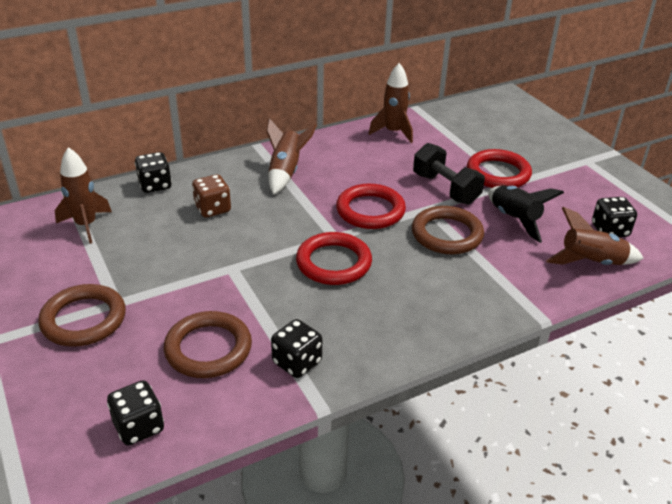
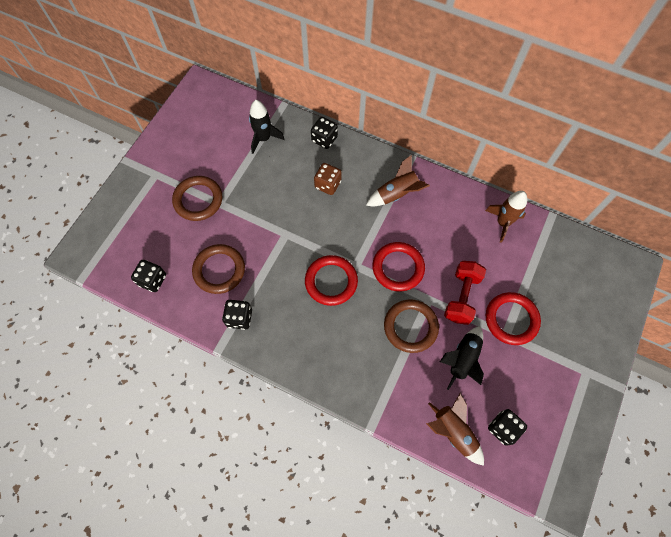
camera: 55 degrees right, 30 degrees up
(86, 225) = (264, 138): brown rocket -> black rocket
(445, 189) = (461, 297): black dumbbell -> red dumbbell

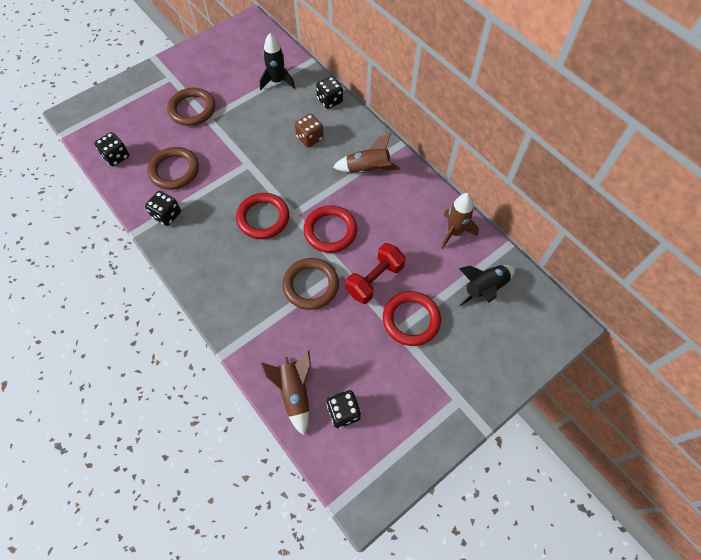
camera: 25 degrees right, 5 degrees down
(462, 359) = (342, 334): black rocket -> black rocket (484, 289)

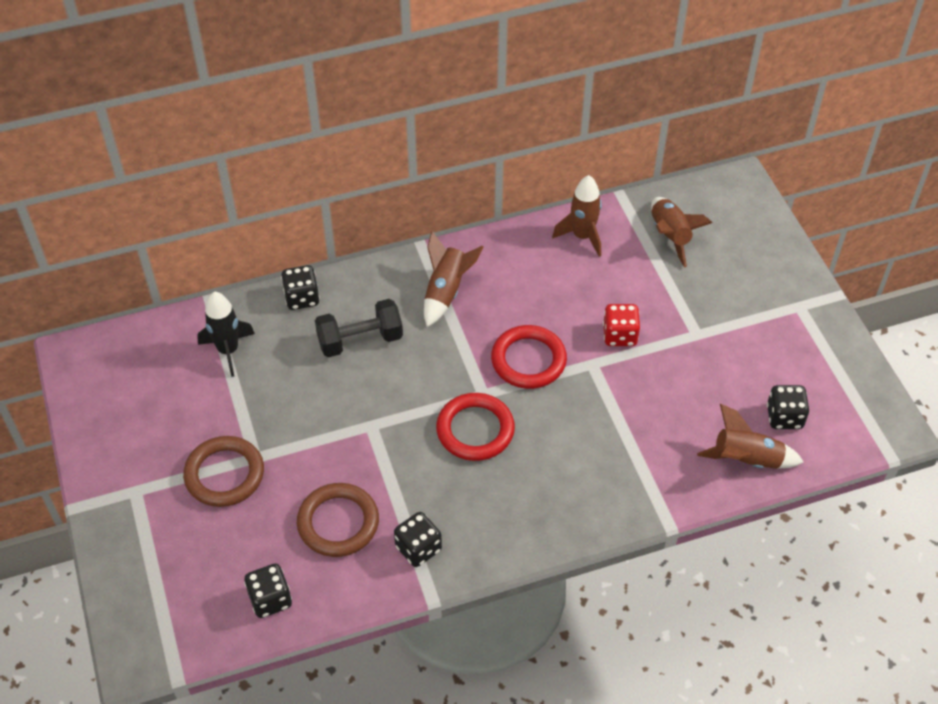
camera: 70 degrees left, 10 degrees down
(310, 138) = (360, 340): brown dice -> black dumbbell
(311, 285) = (603, 403): brown ring -> none
(374, 280) = (620, 335): red dumbbell -> red dice
(411, 320) = (687, 317): red ring -> none
(484, 289) = (670, 236): black rocket -> brown rocket

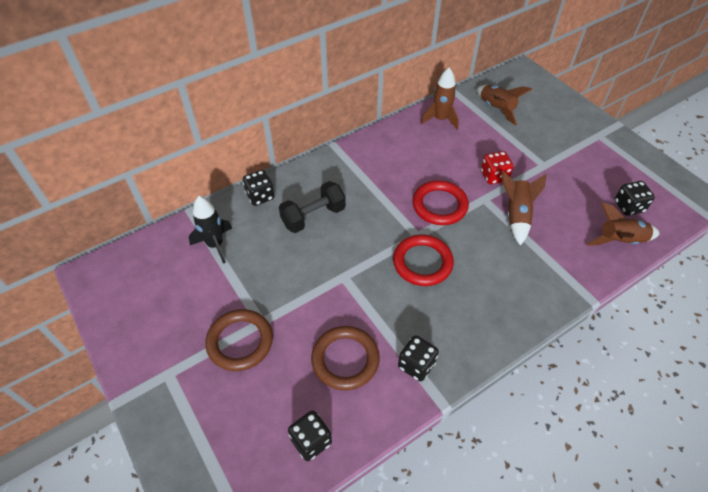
camera: 15 degrees left, 0 degrees up
(446, 291) = (363, 171): brown rocket -> brown rocket (516, 215)

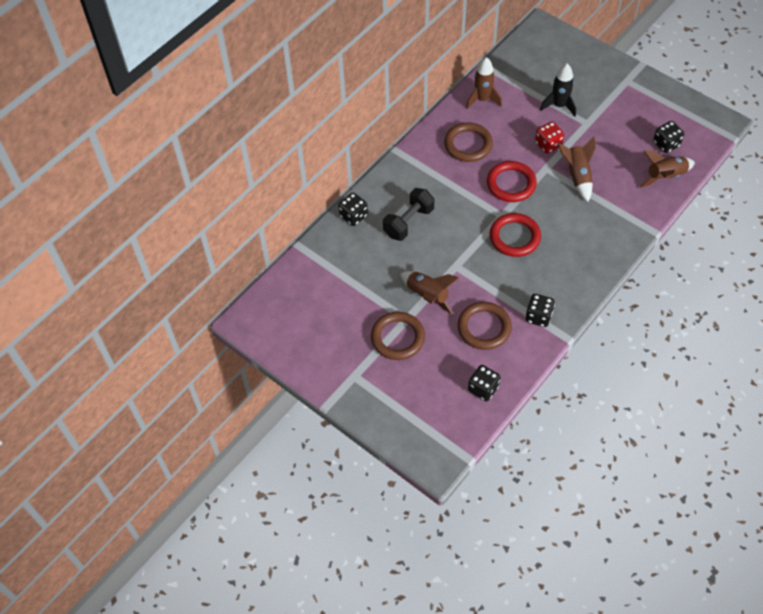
camera: 15 degrees left, 5 degrees up
(215, 245) = (337, 268): black rocket -> black rocket (559, 105)
(409, 156) = (468, 144): none -> brown ring
(496, 109) = (529, 76): brown rocket -> brown rocket (427, 296)

